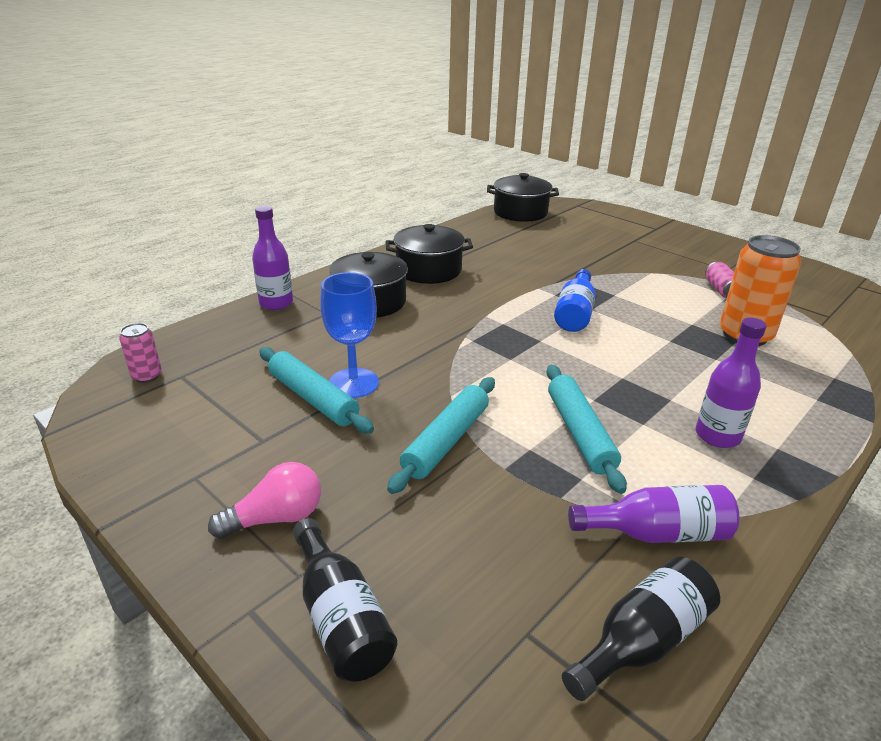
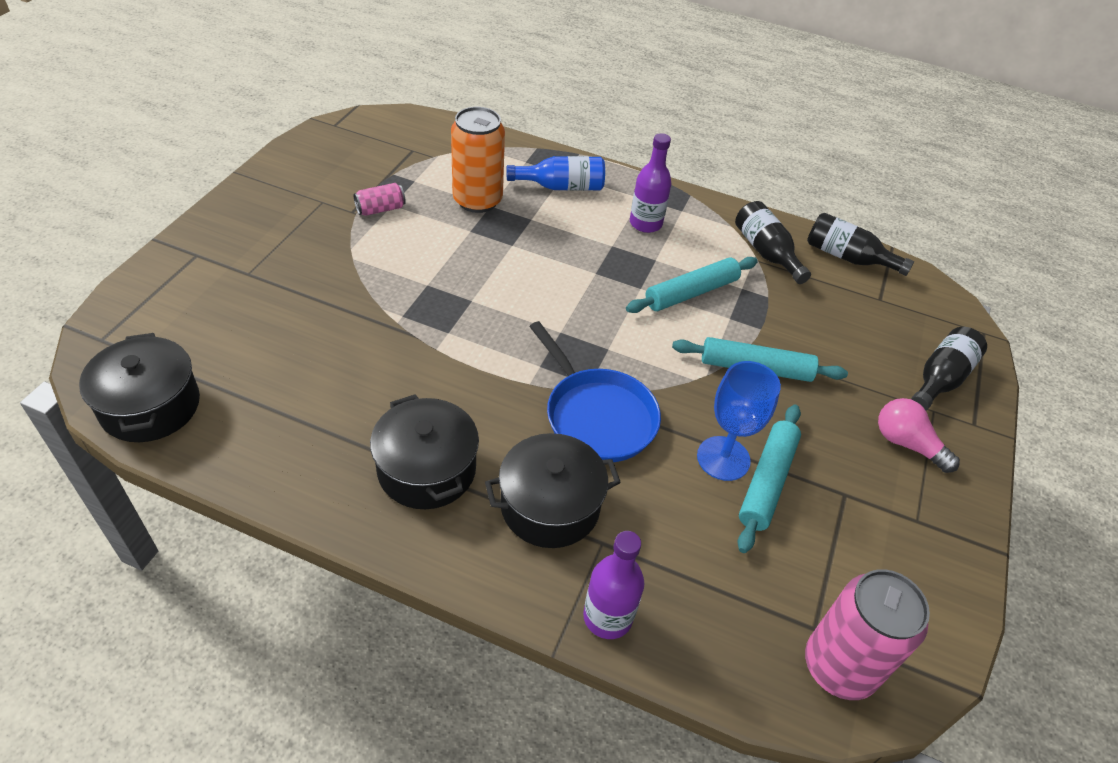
camera: 115 degrees left, 15 degrees up
(147, 376) = (839, 666): pink can -> pink can, size x2.03
(436, 336) = (596, 416): none -> blue pan
(575, 313) = (487, 312): blue bottle -> blue bottle (561, 187)
(656, 533) = (766, 252): purple bottle -> black bottle

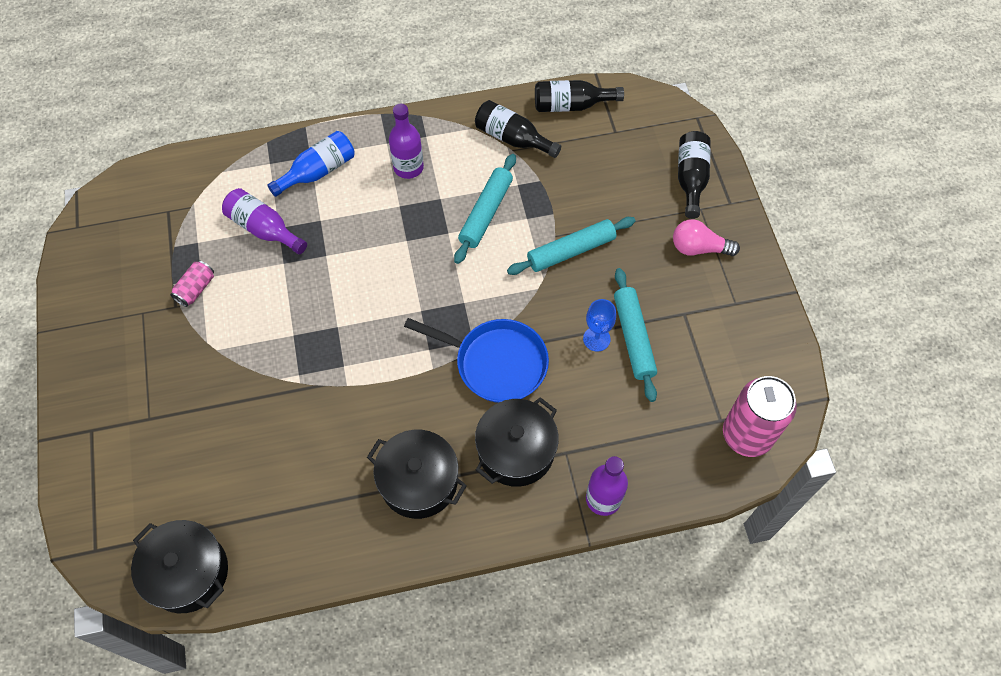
camera: 30 degrees left, 15 degrees up
(477, 200) = (264, 229): orange can -> purple bottle
(723, 458) = (596, 339): blue goblet -> blue goblet, size x0.66

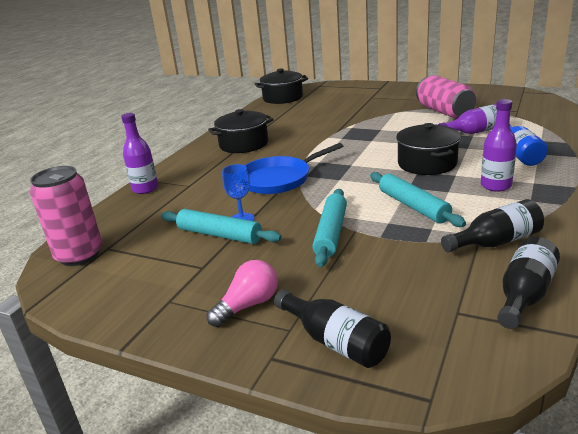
camera: 130 degrees right, 35 degrees down
(196, 289) = (444, 112): pink can -> pink can, size x2.03
(516, 450) = (216, 171): black pot -> black pot (427, 163)

